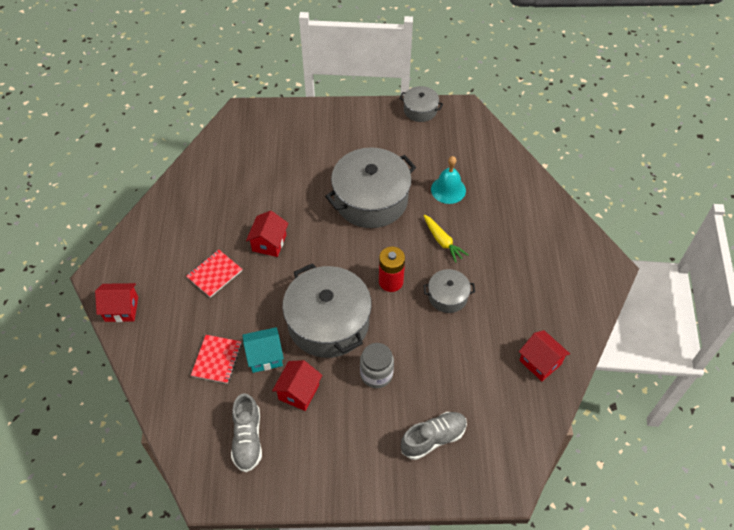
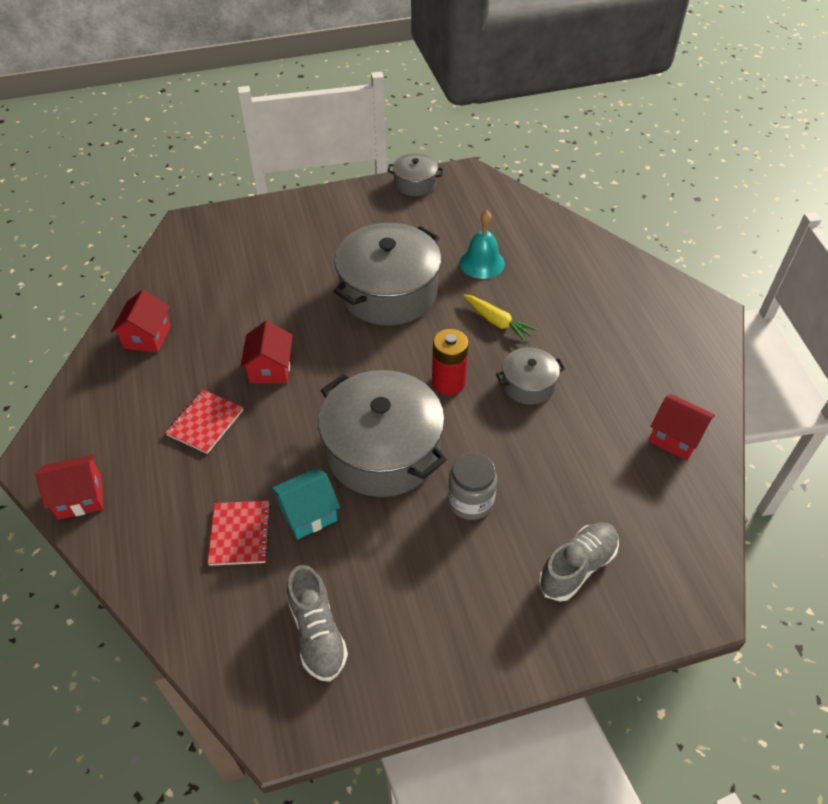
camera: 15 degrees left, 5 degrees down
(298, 392) = (371, 550): red house -> red house (147, 337)

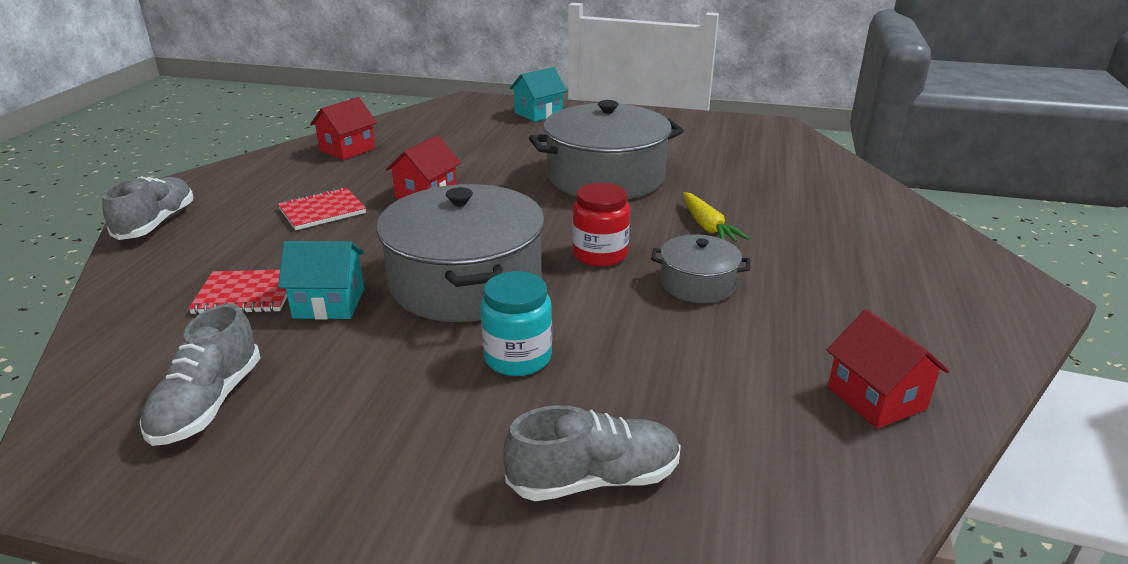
camera: 30 degrees right, 20 degrees down
(80, 497) = (157, 223): red house -> grey shoe
(240, 534) = (246, 294): red notebook -> red notebook turned 60 degrees clockwise
(269, 223) = (538, 113): none -> turquoise house
(415, 183) = (711, 120): grey pot -> none
(448, 382) = (600, 254): red battery -> red jar
(470, 501) = (518, 357): grey jar -> turquoise jar
(482, 263) = (733, 182): turquoise bell -> none

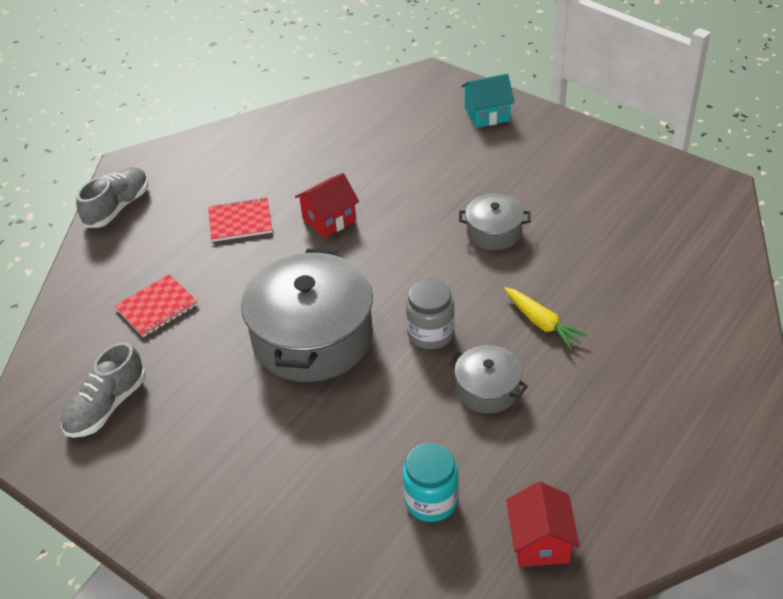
camera: 25 degrees right, 15 degrees up
(246, 294) = (157, 307): red notebook -> red notebook turned 60 degrees counterclockwise
(329, 303) = (208, 333): turquoise house -> none
(347, 149) = (290, 137): red house -> none
(518, 357) = (312, 425): turquoise jar -> turquoise jar (431, 500)
(594, 479) = (308, 542): grey shoe -> none
(600, 254) = (430, 333): red jar -> grey jar
(605, 177) = (494, 232): grey pot -> grey pot, size x0.50
(708, 227) = (542, 323): yellow carrot -> yellow carrot turned 45 degrees counterclockwise

